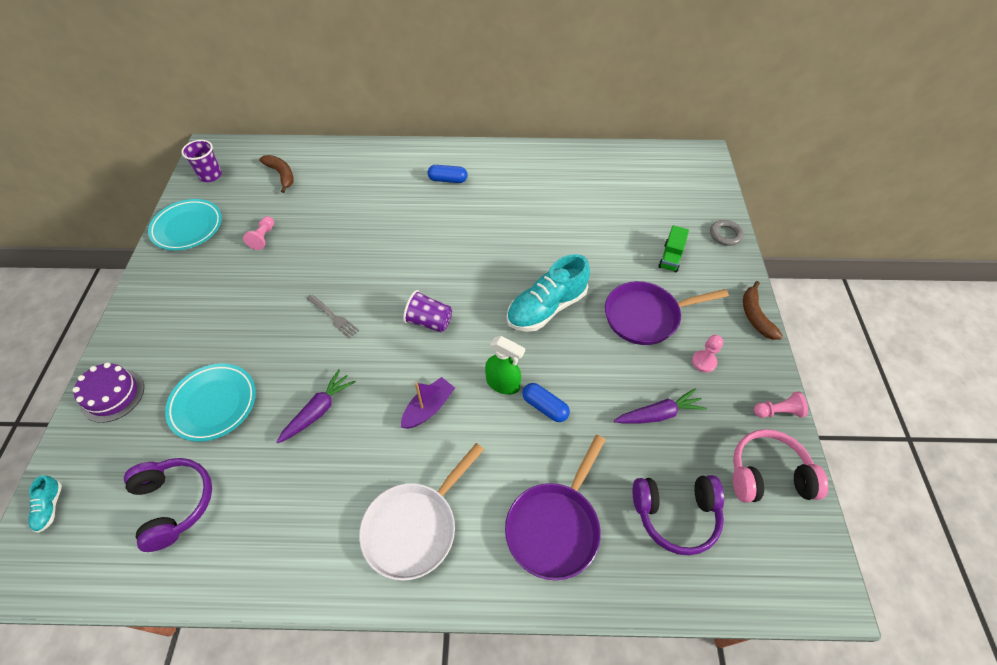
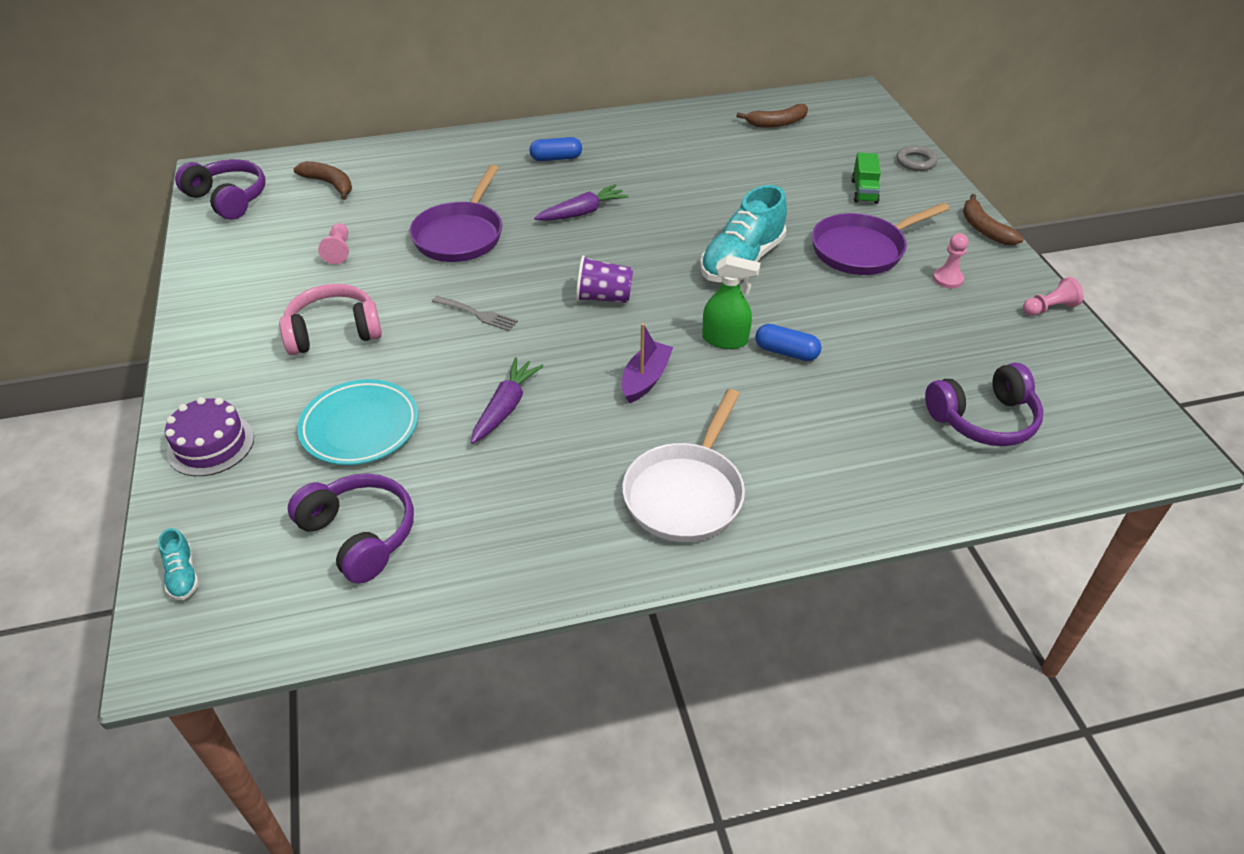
camera: 15 degrees left, 10 degrees down
(187, 228) = (225, 257): turquoise plate -> none
(210, 175) = (228, 199): purple cup -> purple headphones
(555, 526) = (853, 458): purple pan -> purple pan (460, 235)
(628, 175) = (777, 123): none -> brown banana
(659, 414) = (921, 334): purple carrot -> purple carrot (582, 212)
(768, 474) = (1065, 365): pink headphones -> pink headphones (333, 332)

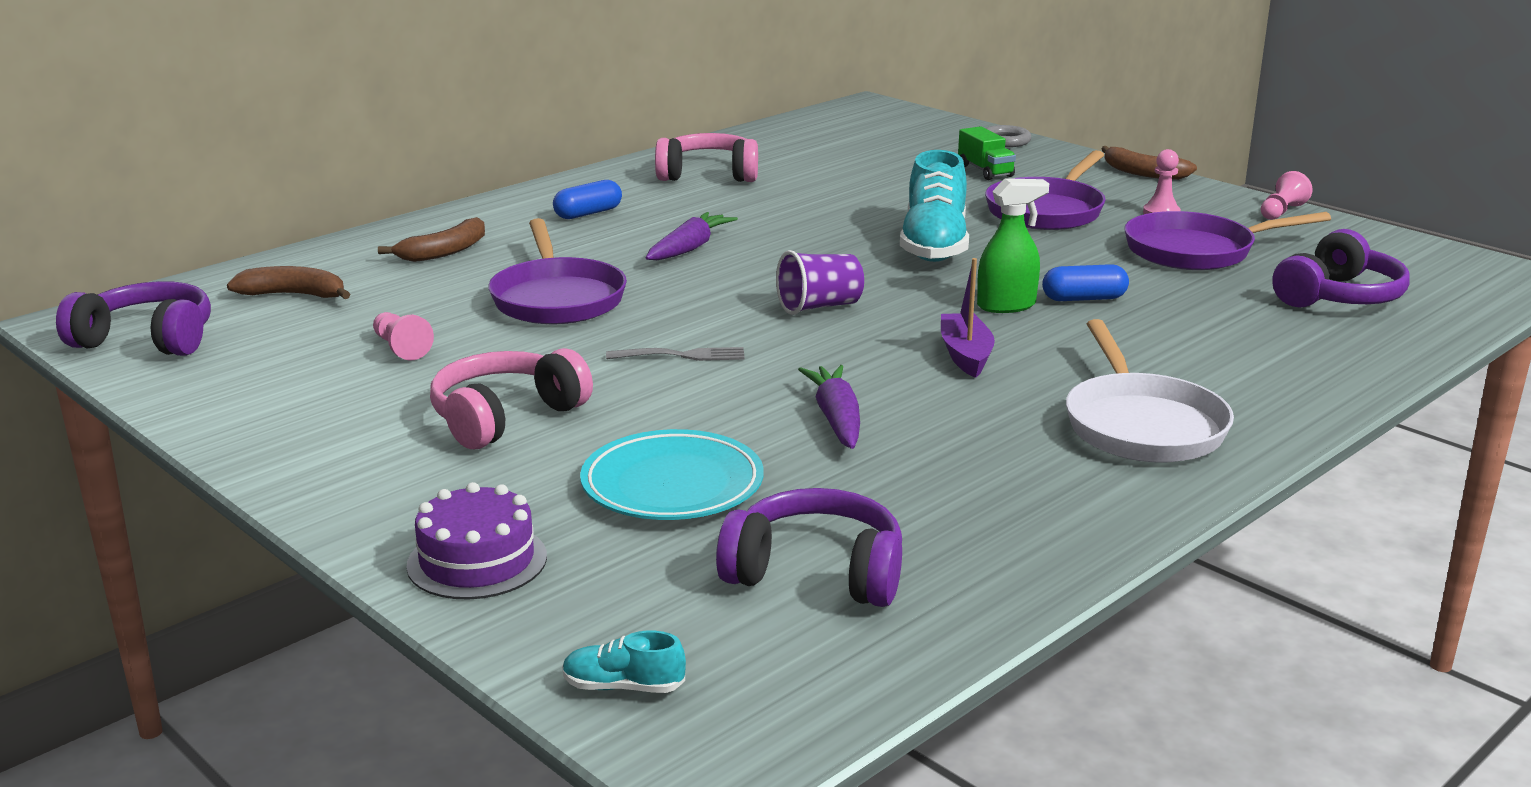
camera: 30 degrees left, 20 degrees down
(183, 575) = (623, 687): turquoise shoe -> turquoise shoe turned 150 degrees clockwise
(668, 140) = (708, 174): none -> pink headphones
(777, 123) = (815, 140): brown banana -> brown banana (444, 251)
(927, 330) = (1196, 251): none -> purple pan

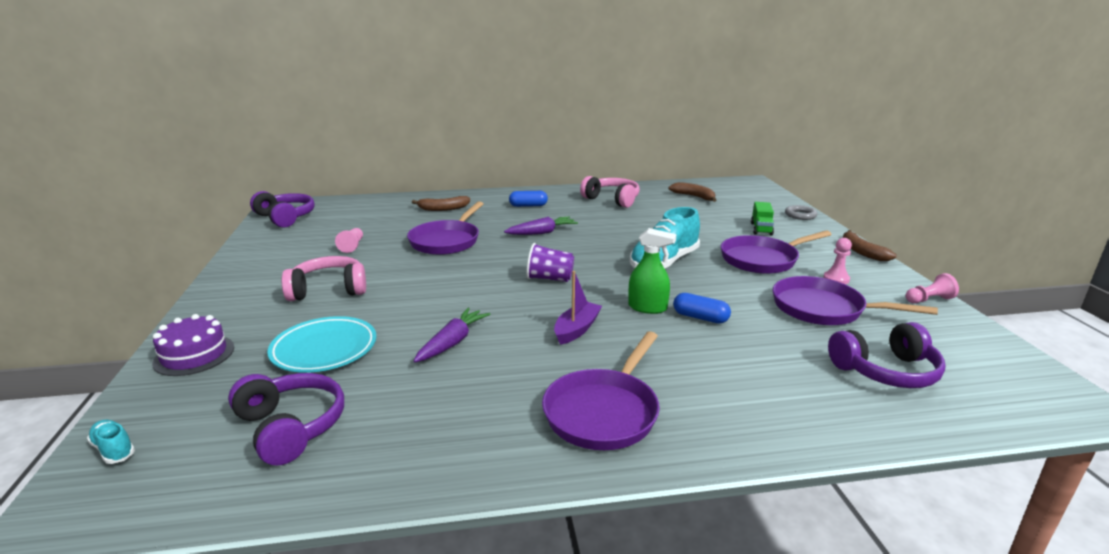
camera: 35 degrees right, 0 degrees up
(294, 295) = (360, 213): brown banana -> brown banana (694, 196)
(681, 356) = (445, 284): grey fork -> none
(1141, 425) = (604, 412): white pan -> purple pan

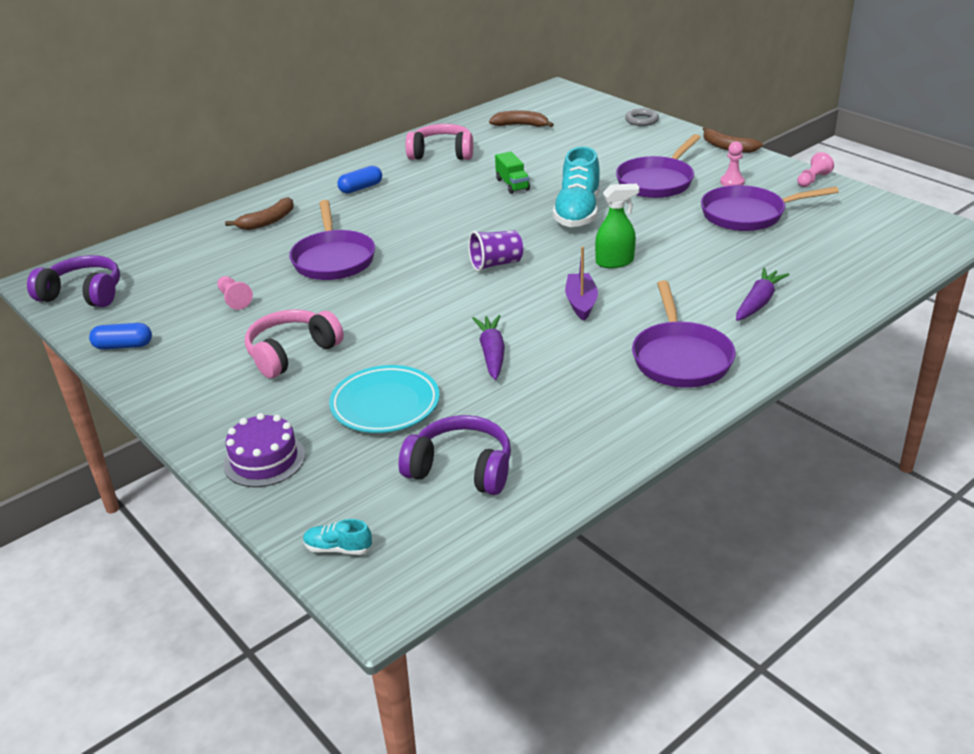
camera: 30 degrees left, 10 degrees up
(542, 232) = (421, 216): purple carrot -> purple carrot (758, 302)
(700, 317) = (665, 256): blue capsule -> blue capsule (123, 346)
(761, 229) = (623, 147): green truck -> green truck (512, 184)
(886, 371) = (832, 252): purple headphones -> none

